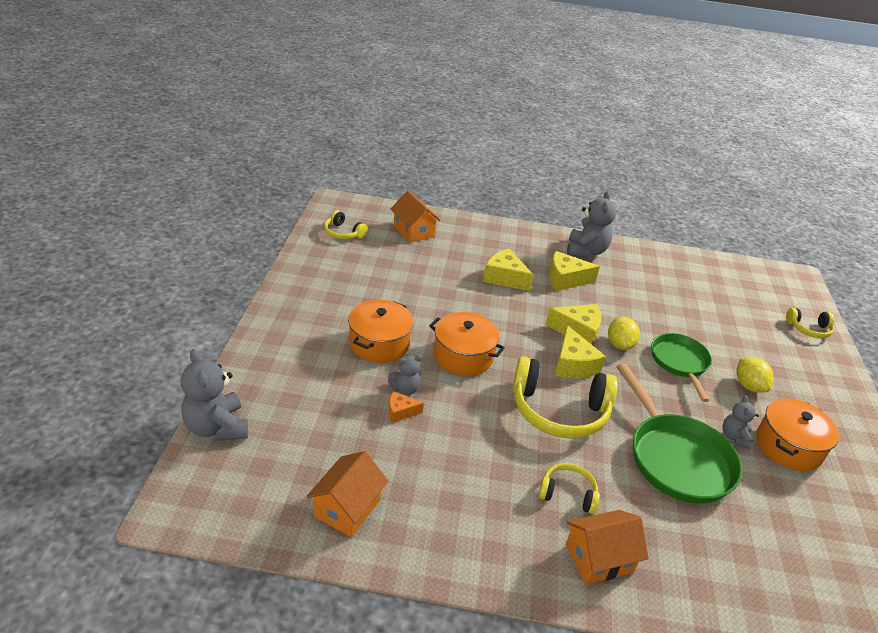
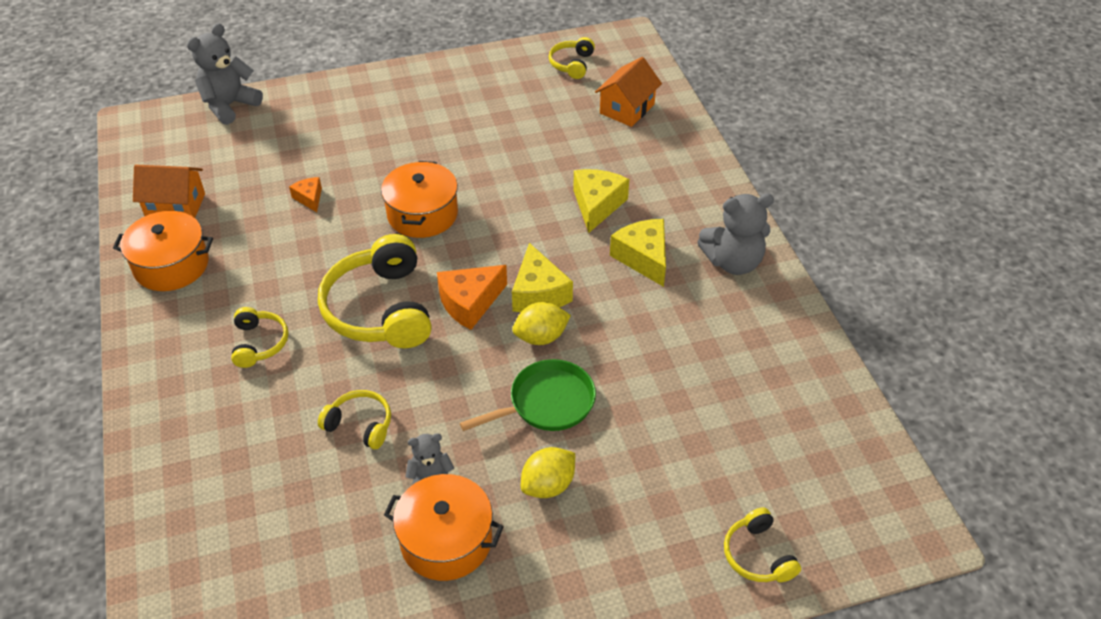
camera: 70 degrees right, 10 degrees up
(379, 343) = (400, 152): orange pot -> orange pot (171, 265)
(405, 389) = (344, 191): grey teddy bear -> none
(573, 364) = (469, 303): yellow cheese -> orange cheese
(599, 558) = (185, 384): orange house -> none
(676, 458) = (360, 425): green pan -> yellow headphones

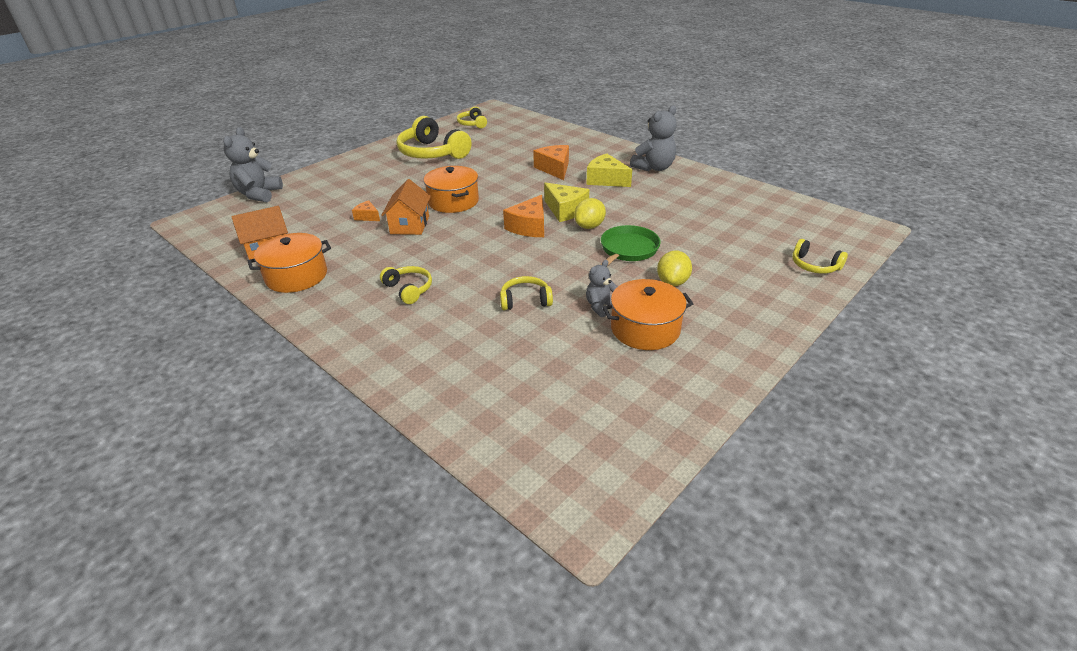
camera: 30 degrees left, 10 degrees down
(380, 309) = (475, 247): yellow headphones -> yellow headphones (432, 153)
(597, 205) = (554, 169): yellow cheese -> orange cheese
(627, 109) = (525, 131): orange house -> orange house (410, 225)

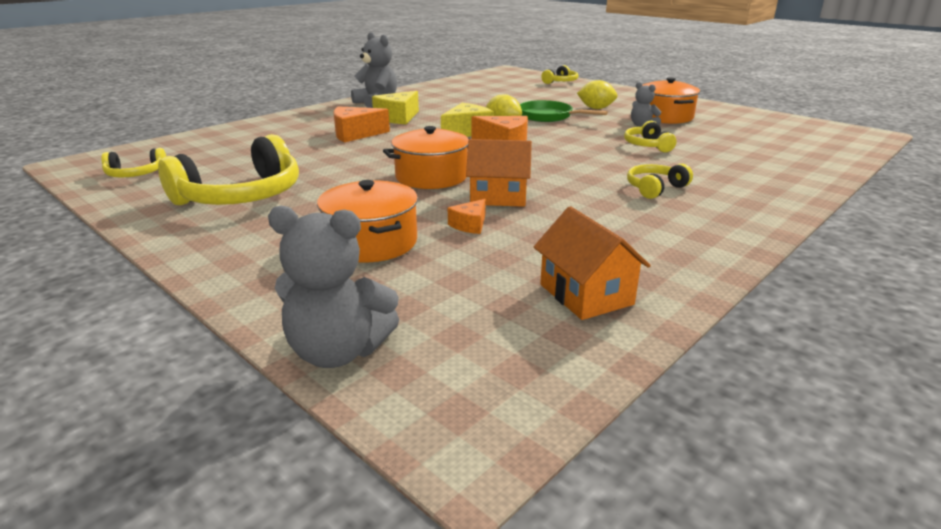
camera: 90 degrees left, 10 degrees down
(296, 276) = (659, 256): orange pot -> orange pot (371, 242)

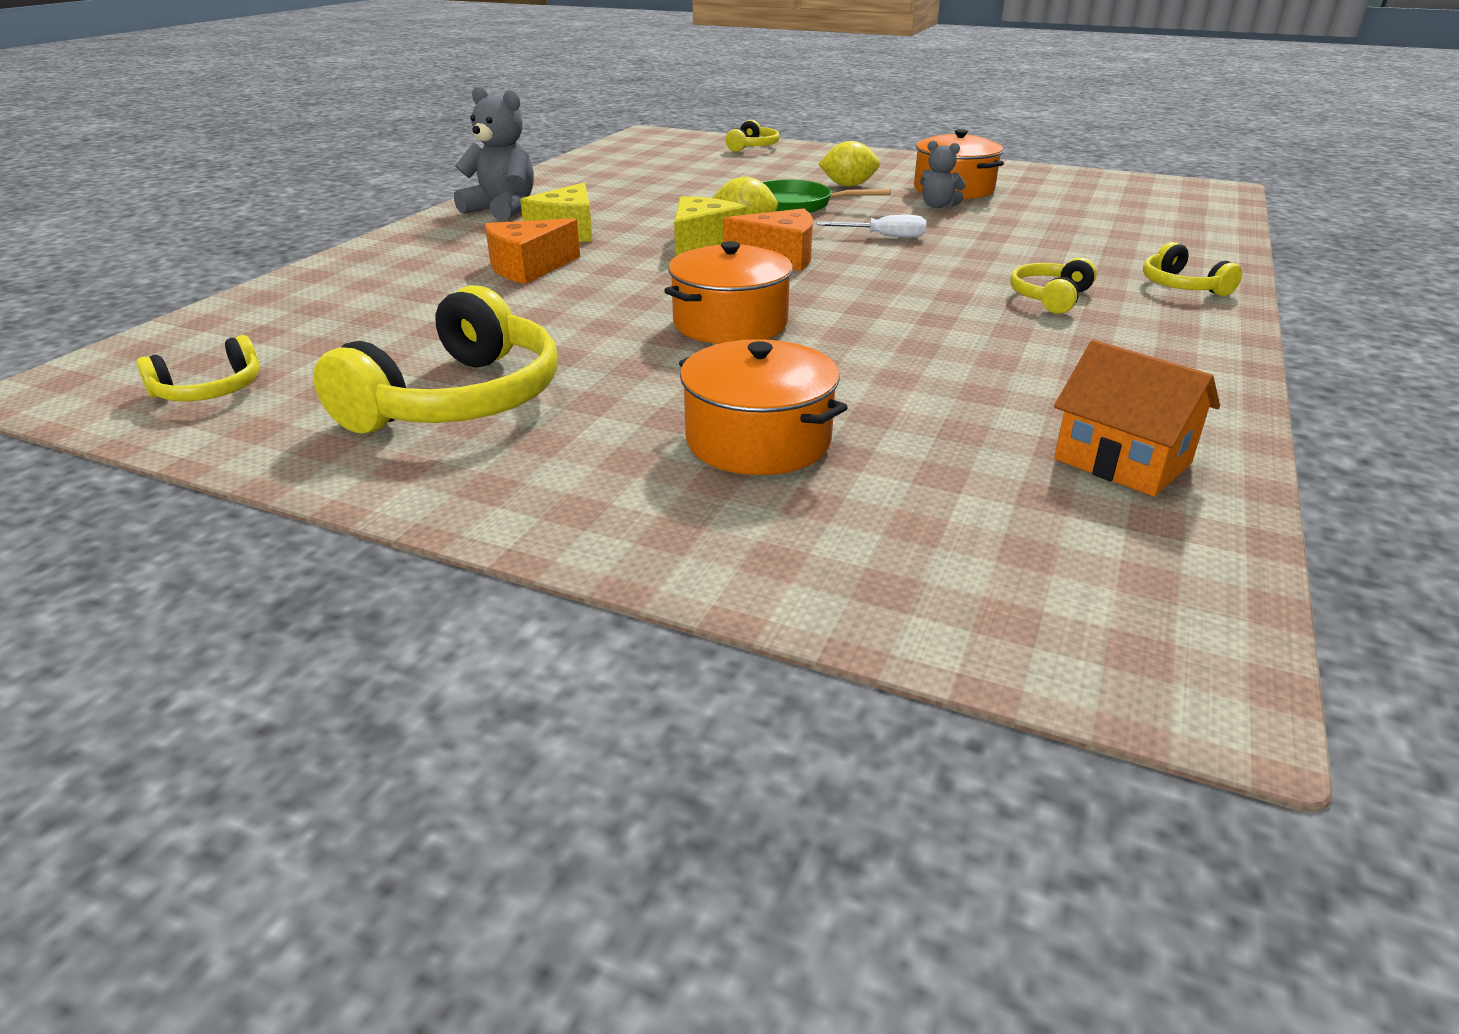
camera: 20 degrees left, 5 degrees up
(338, 351) = (898, 611): grey teddy bear -> none
(470, 225) = (869, 389): orange cheese -> none
(498, 197) = (861, 340): orange house -> none
(584, 140) = (884, 236): none -> white screwdriver
(647, 145) = (976, 235): yellow headphones -> yellow headphones (1181, 286)

